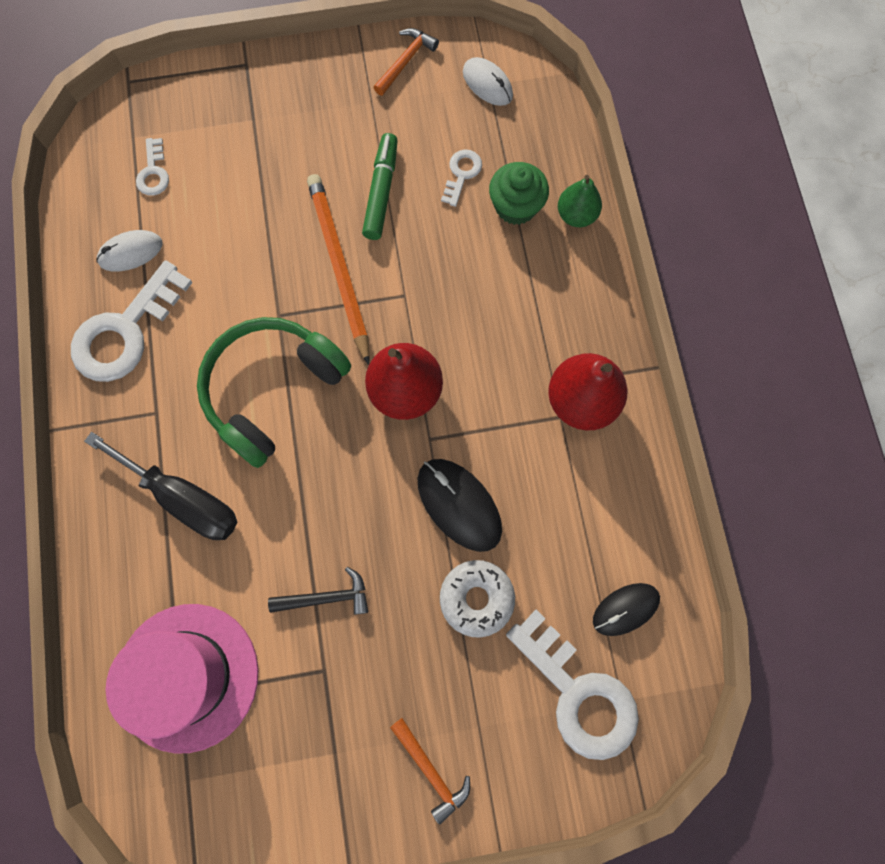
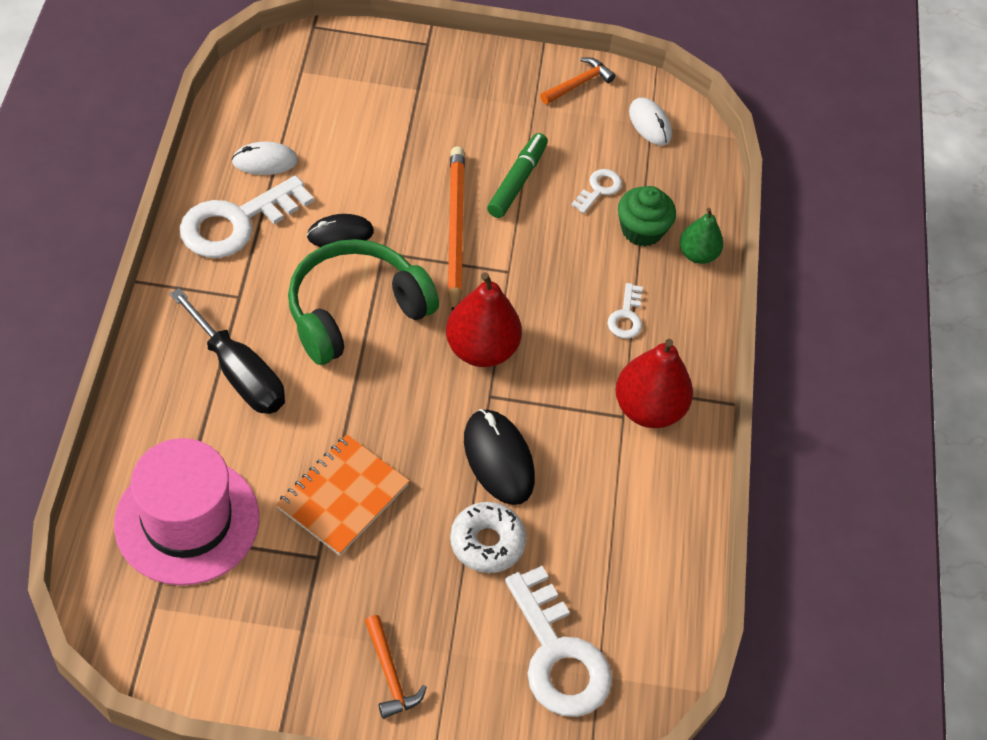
camera: 10 degrees right, 20 degrees down
(153, 172) = (310, 104): white key -> white key (626, 316)
(326, 597) = (343, 496): black hammer -> orange notebook
(625, 609) = (630, 597): black mouse -> black mouse (340, 234)

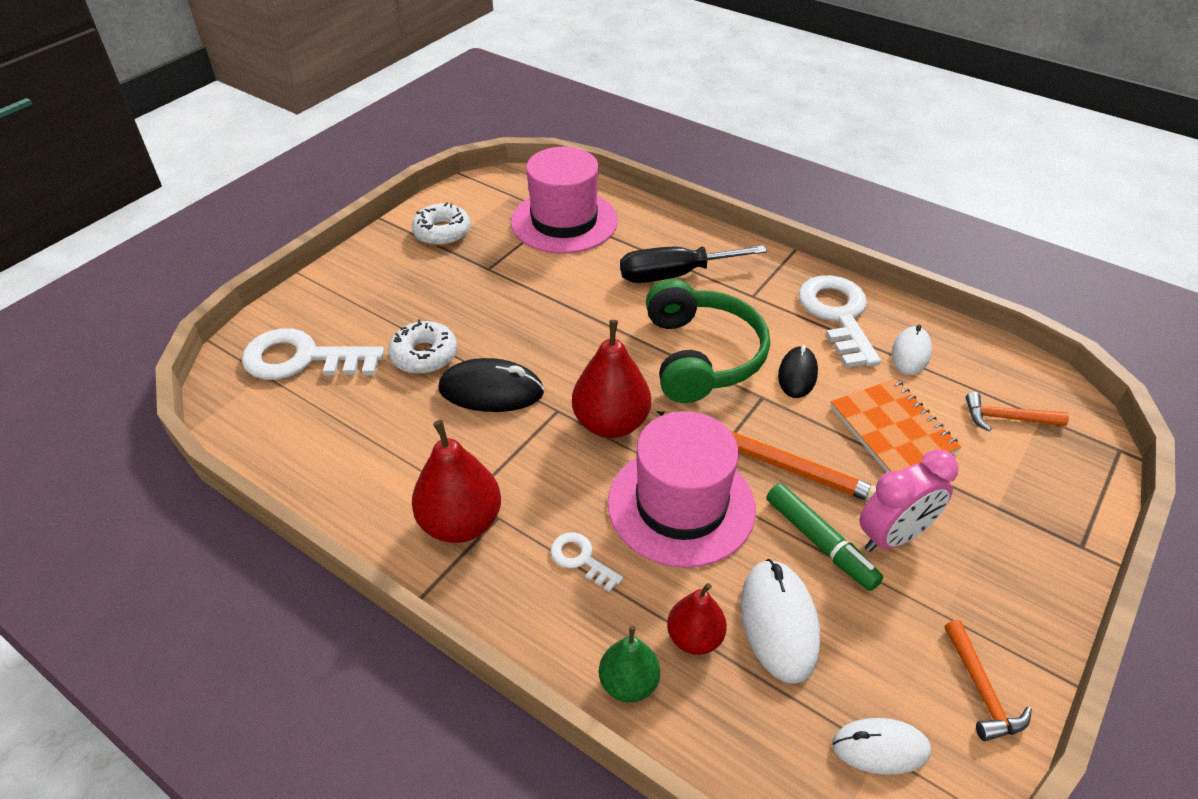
camera: 125 degrees right, 10 degrees down
(274, 645) = (442, 232): none -> white donut
(343, 496) = (527, 294): orange notebook -> orange notebook (892, 429)
(390, 674) = (374, 273): orange hammer -> orange hammer (1007, 418)
(484, 142) = (893, 536): none -> pink clock
(537, 272) = (681, 505): none -> pink hat
(599, 189) = (779, 622): white key -> white mouse
(641, 230) = (694, 638): green cupcake -> red pear

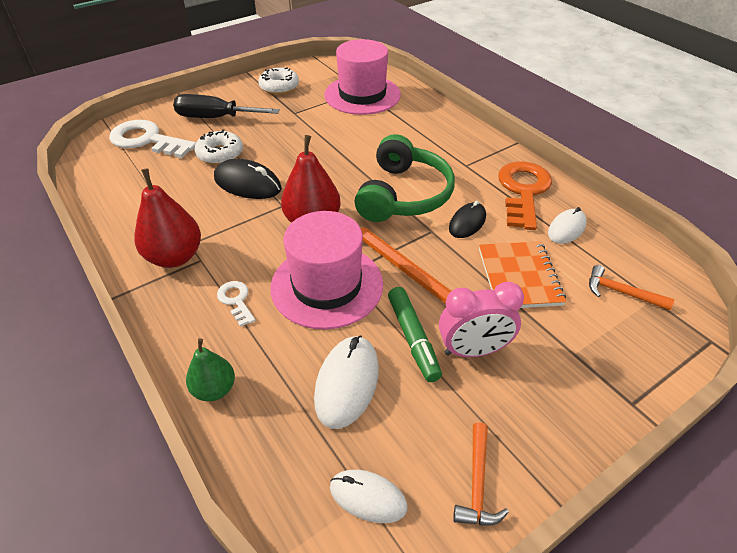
camera: 20 degrees right, 0 degrees up
(674, 275) = (417, 141): black screwdriver -> black screwdriver (215, 118)
(694, 638) = (279, 374): red pear -> none
(837, 315) = (523, 191): white key -> orange key

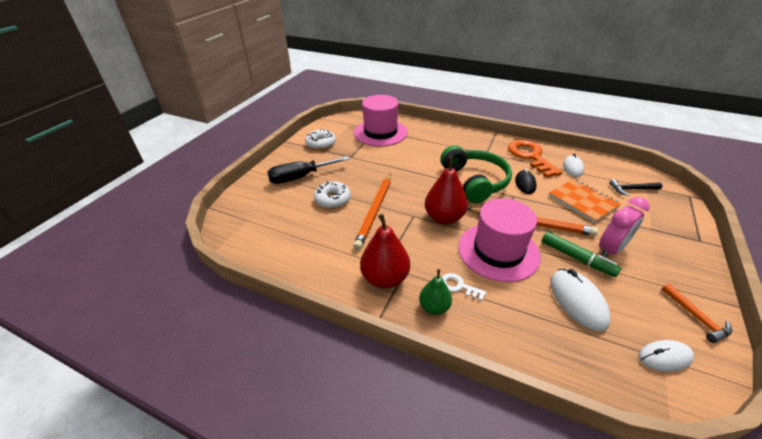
camera: 30 degrees left, 5 degrees down
(147, 140) = (266, 209): white key -> none
(214, 389) = (514, 348): green pear -> green pear (434, 307)
(247, 184) = (375, 211): black mouse -> orange pencil
(621, 292) = (632, 189): orange hammer -> black hammer

